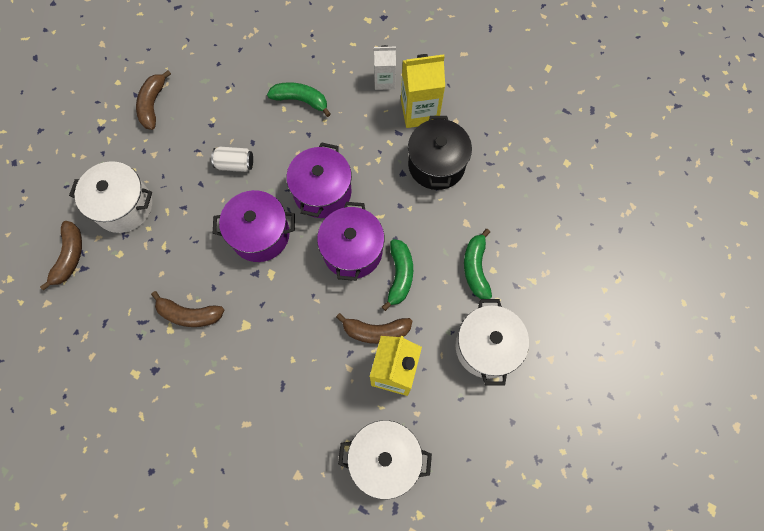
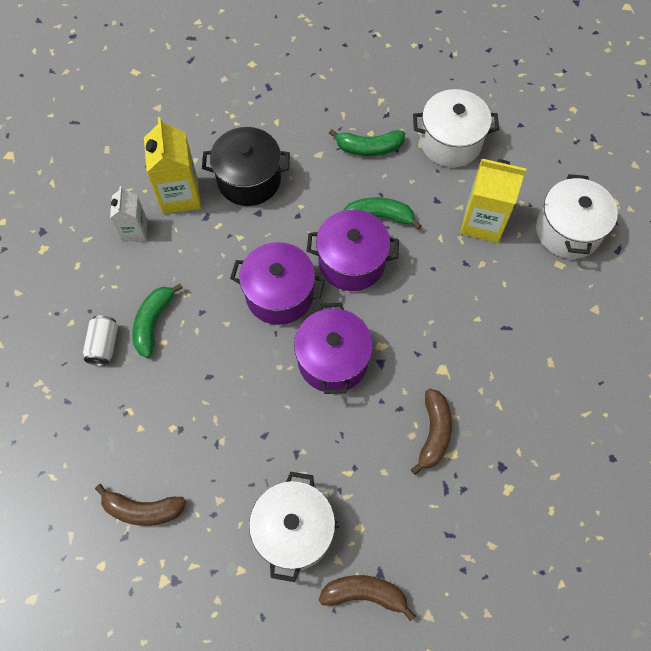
camera: 90 degrees left, 5 degrees down
(235, 164) = (239, 395): white can -> white can (104, 345)
(376, 331) = (441, 239): brown banana -> none

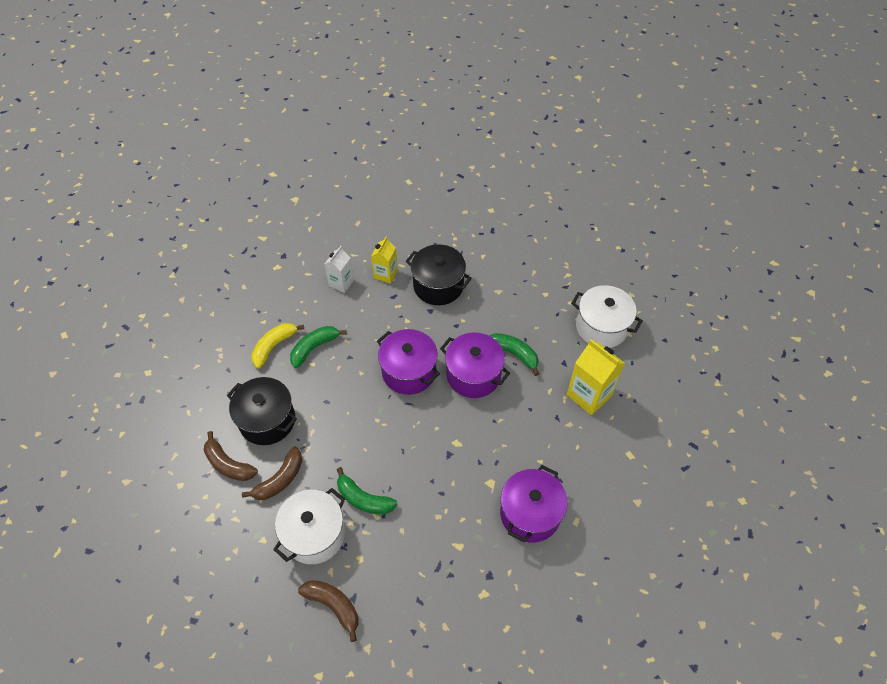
camera: 30 degrees right, 10 degrees down
(104, 345) = (274, 346): white can -> yellow banana
(154, 435) = (267, 420): none -> black pot
(180, 195) = (385, 274): yellow carton -> yellow carton, size x0.62
(332, 360) = (416, 435): purple pot -> purple pot (530, 513)
(369, 148) = (537, 303): green banana -> green banana (363, 499)
(434, 433) = (455, 523): brown banana -> brown banana (280, 480)
(568, 231) = (653, 434): white pot -> none

